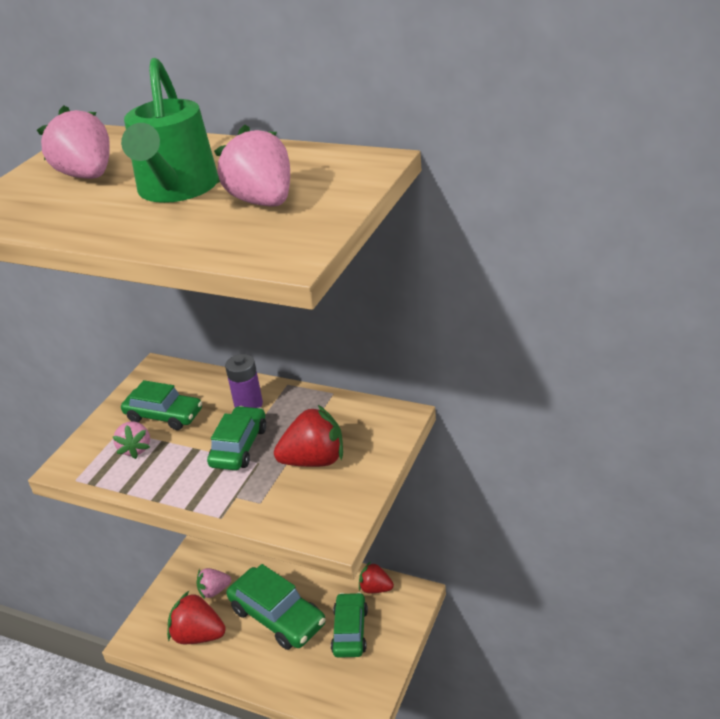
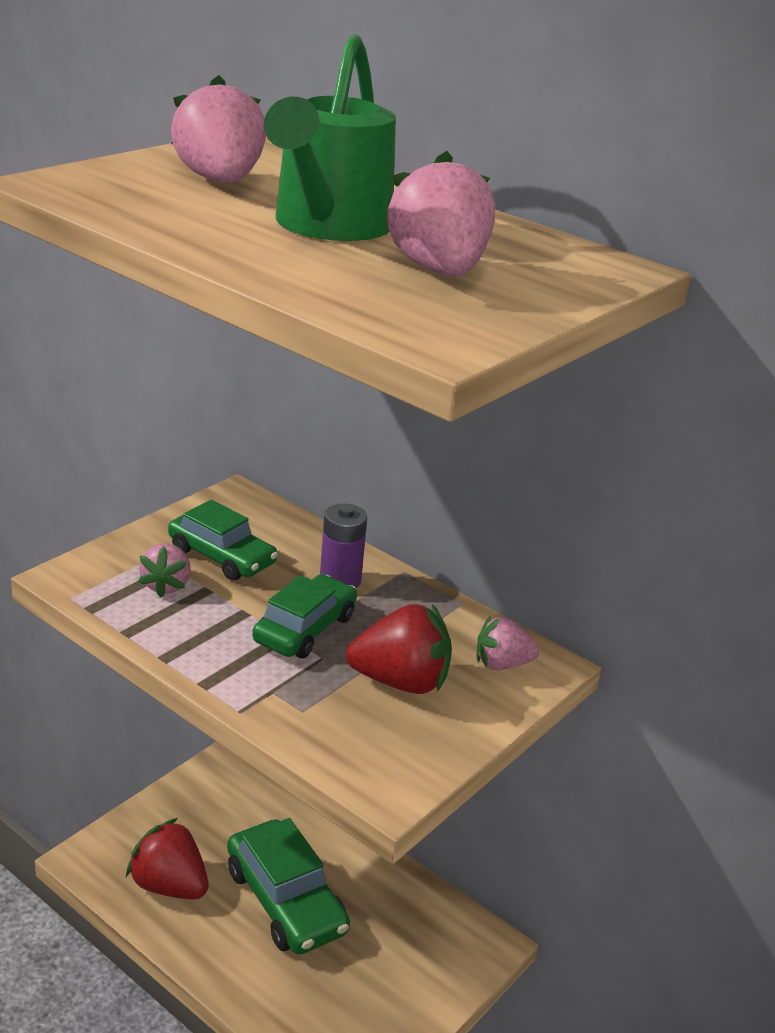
camera: 10 degrees right, 5 degrees down
(214, 591) = (214, 834): pink strawberry -> pink strawberry (501, 664)
(350, 631) = (378, 959): green car -> none
(375, 588) = (436, 913): red strawberry -> none

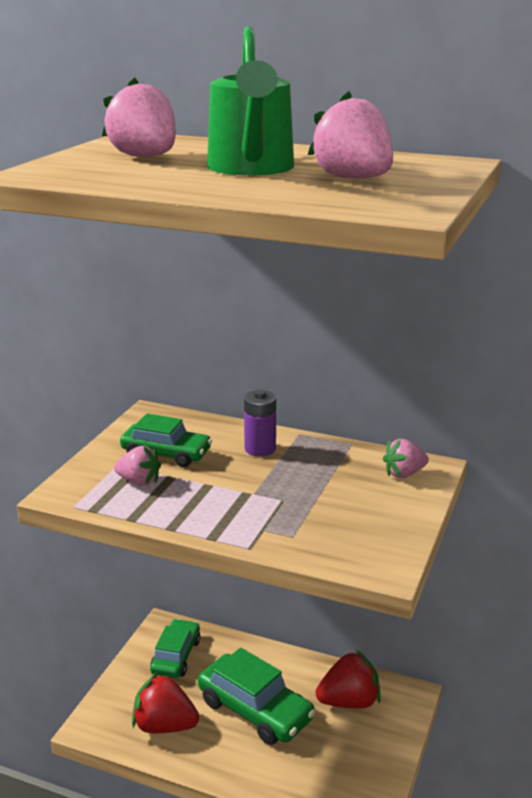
camera: 15 degrees left, 5 degrees down
(166, 585) = (139, 481): pink strawberry -> pink strawberry turned 60 degrees counterclockwise
(305, 629) = (257, 485): green car -> green car (176, 656)
(401, 682) = (346, 501): red strawberry -> red strawberry (349, 701)

